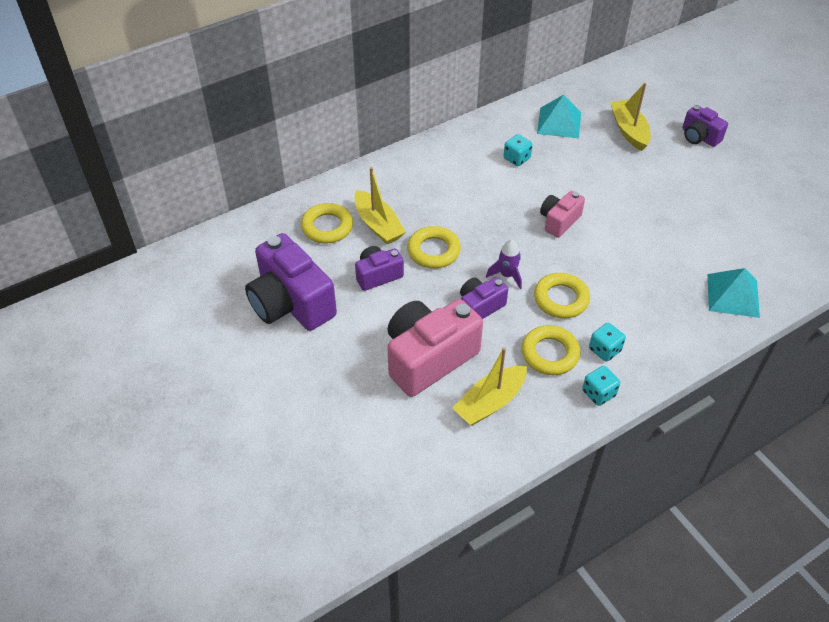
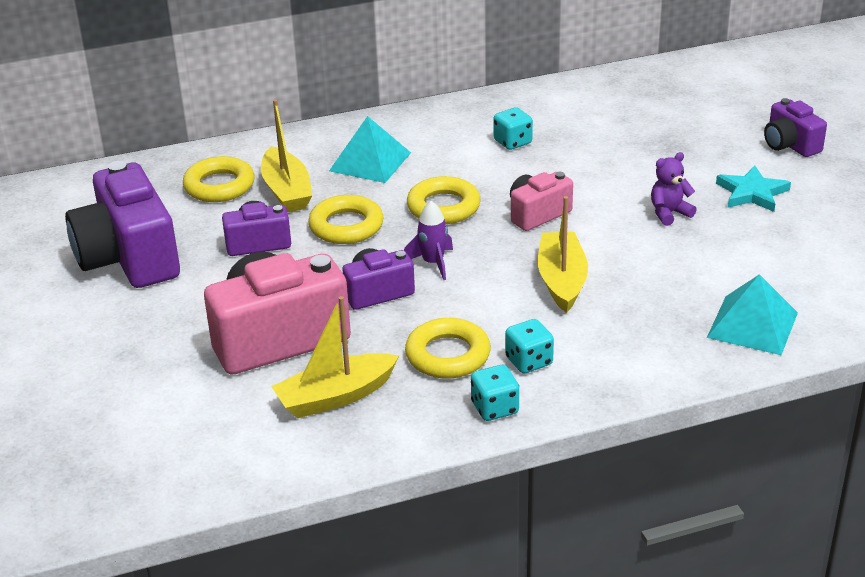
camera: 15 degrees right, 15 degrees down
(559, 122) = (592, 110): turquoise pyramid -> turquoise pyramid (370, 161)
(561, 299) = (495, 298): yellow ring -> yellow ring (443, 207)
(629, 131) = (689, 128): yellow boat -> yellow boat (562, 281)
(645, 208) = (669, 213): none -> purple teddy bear
(691, 182) = (752, 193): none -> turquoise star

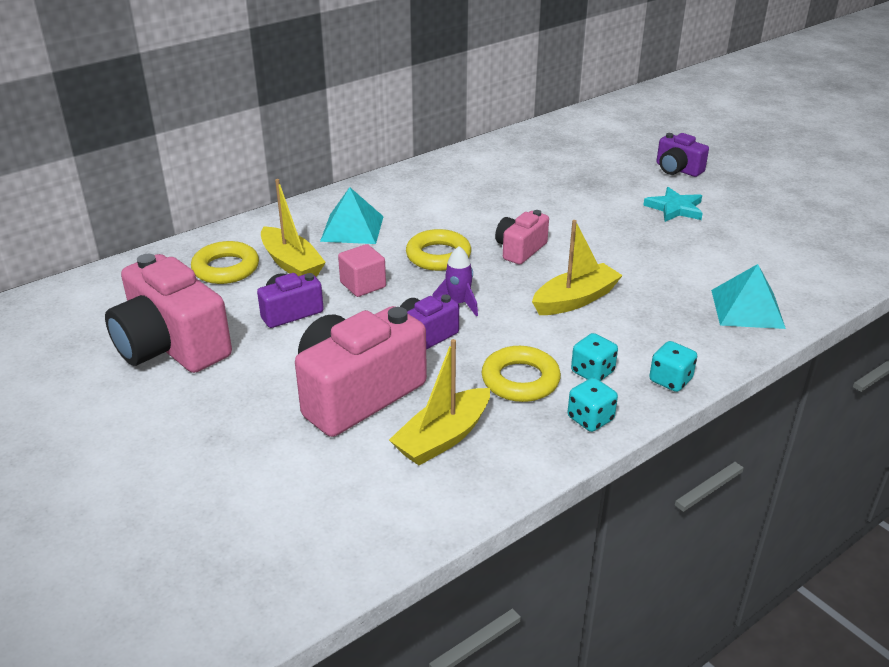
camera: 20 degrees left, 0 degrees up
(129, 258) = (171, 346): purple camera -> pink camera
(346, 226) = (363, 285): yellow ring -> pink cube
(512, 142) = (463, 196): turquoise dice -> turquoise dice (670, 380)
(562, 281) = (575, 300): yellow boat -> yellow boat turned 75 degrees clockwise
(669, 213) = (624, 233): purple teddy bear -> none

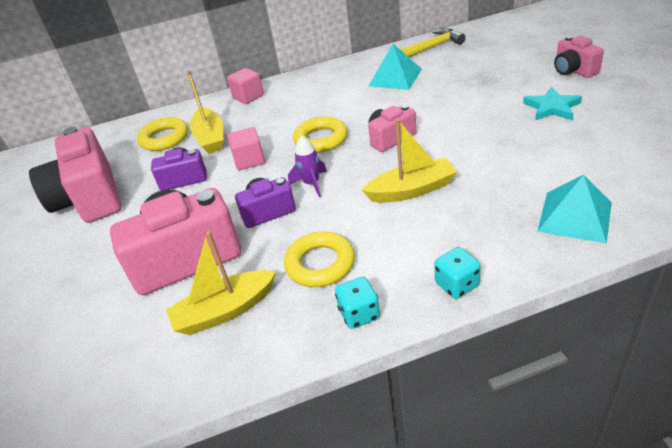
camera: 25 degrees right, 5 degrees up
(309, 212) = (248, 96): none -> pink cube
(352, 228) = (270, 111): turquoise pyramid -> turquoise pyramid (395, 77)
(510, 147) = (433, 47): none -> yellow hammer
(592, 372) = (387, 265): turquoise dice -> none
(677, 169) = (573, 70): purple camera -> pink camera

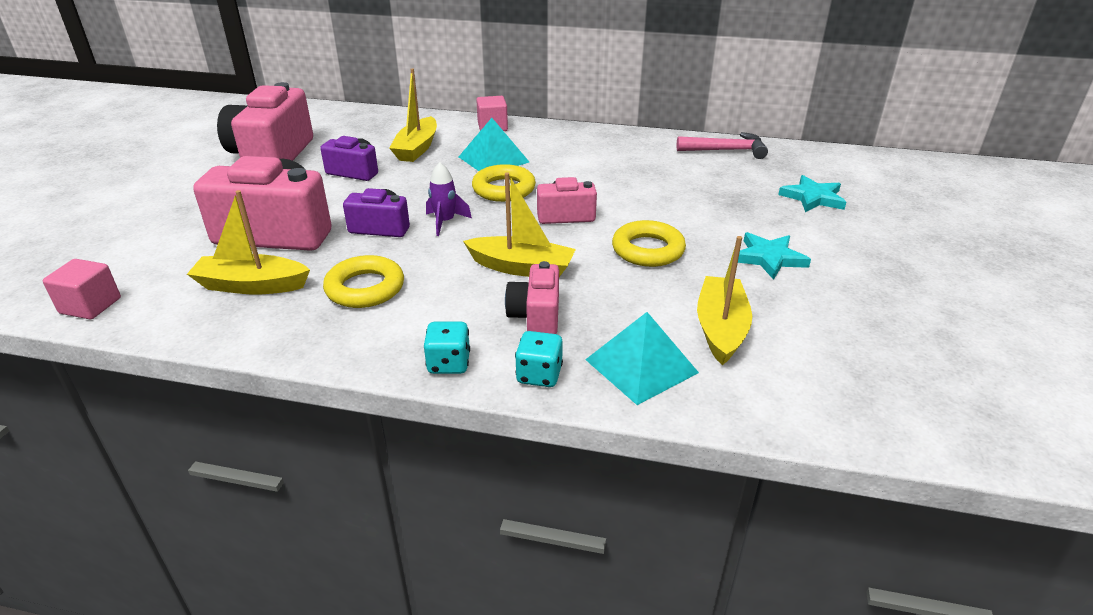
camera: 25 degrees right, 5 degrees down
(164, 138) = (382, 134): yellow ring -> yellow ring (648, 250)
(249, 160) = (422, 180): pink cube -> pink cube (90, 306)
(359, 314) = (341, 342): turquoise dice -> turquoise dice (539, 375)
(395, 77) = (647, 163): turquoise pyramid -> turquoise pyramid (493, 159)
(433, 47) = (726, 150): yellow hammer -> pink hammer
(524, 56) = (812, 197): none -> turquoise star
(573, 70) = (849, 233): pink camera -> pink camera (536, 316)
(586, 167) = (720, 329): none -> yellow boat

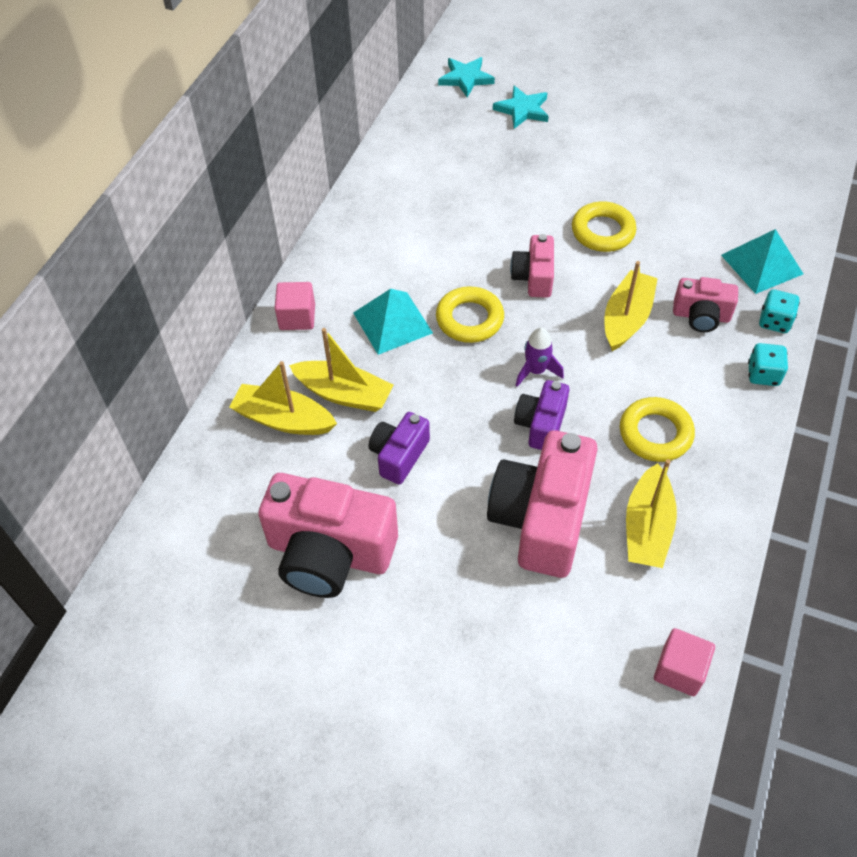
camera: 80 degrees left, 20 degrees up
(720, 329) = (717, 213): yellow boat -> yellow boat (284, 419)
(726, 150) = (413, 138): pink hammer -> none
(769, 258) = (621, 163): turquoise star -> turquoise star (466, 78)

